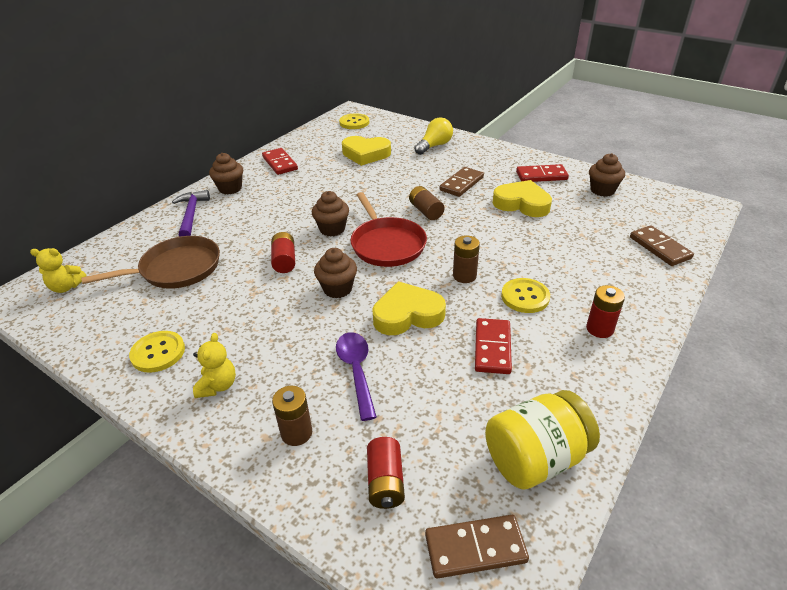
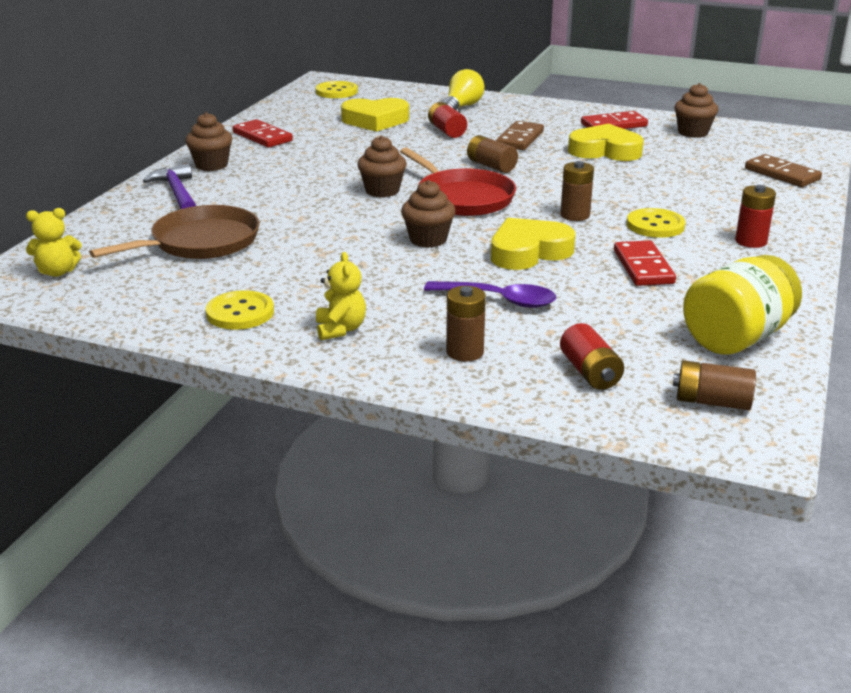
camera: 15 degrees left, 10 degrees down
(284, 261) = (341, 223): red battery -> red battery (447, 131)
(356, 371) = (499, 300): purple spoon -> purple spoon turned 135 degrees clockwise
(475, 548) = (712, 401): brown domino -> brown battery

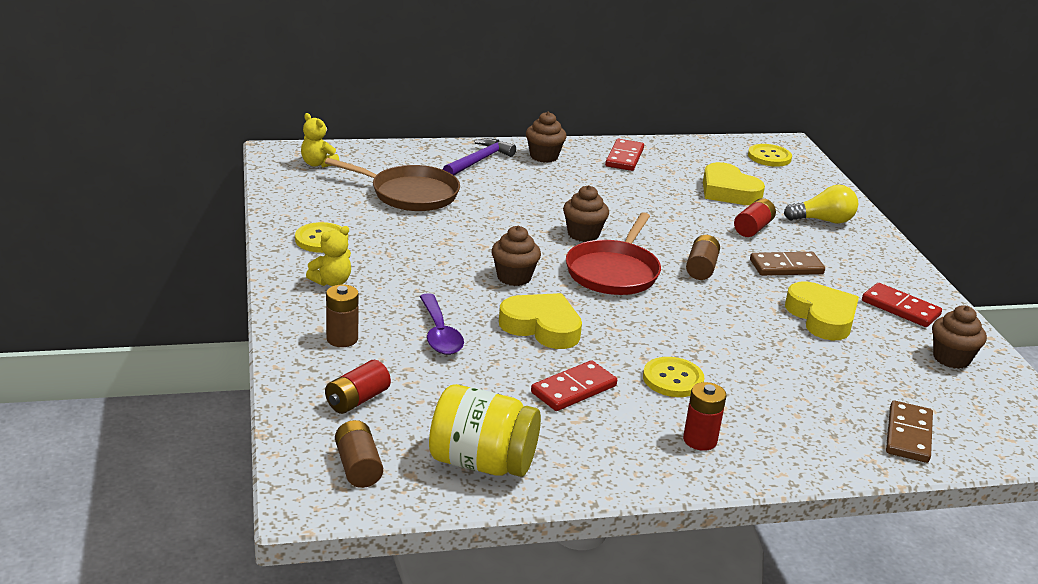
camera: 55 degrees right, 0 degrees up
(575, 215) = (644, 333): brown battery -> none

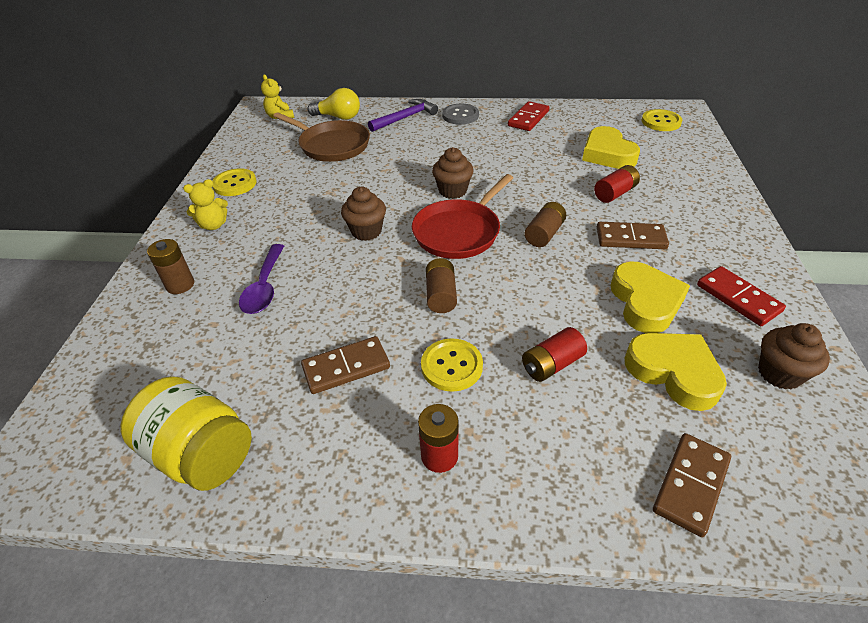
camera: 20 degrees right, 15 degrees up
(357, 400) = (144, 356): red battery -> red battery (552, 364)
(358, 467) = (86, 441): brown battery -> brown battery (441, 295)
(542, 327) = (359, 288): yellow heart -> yellow heart (673, 372)
(544, 156) = (460, 115): brown cupcake -> grey button
(574, 389) = (346, 367): red domino -> brown domino
(823, 220) = (689, 189): yellow light bulb -> yellow light bulb (338, 117)

